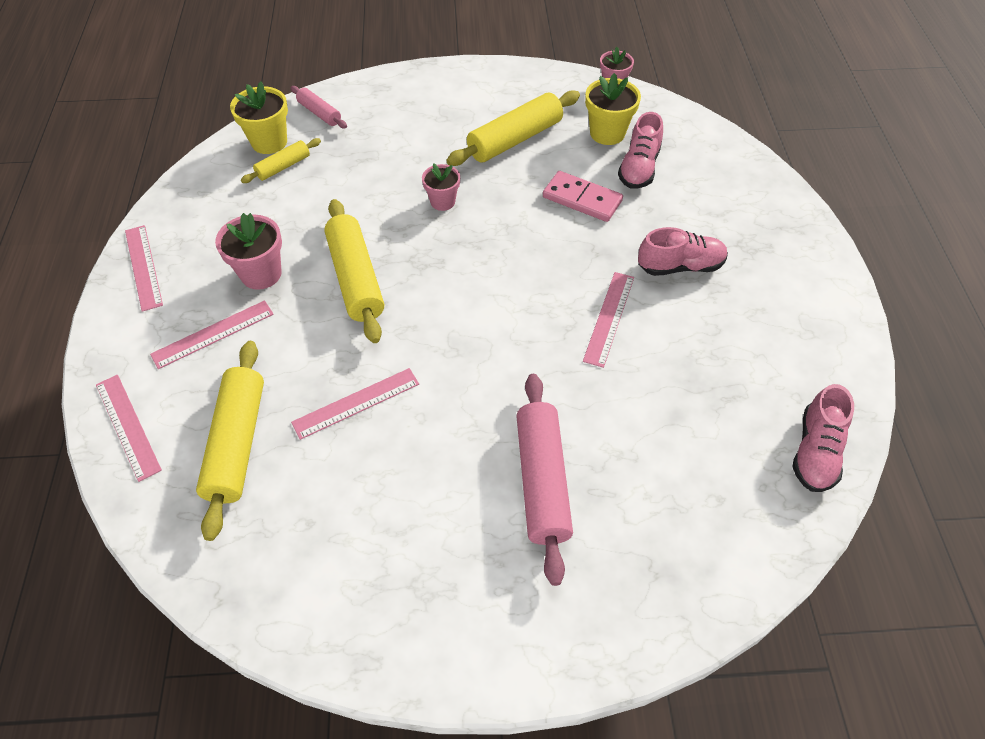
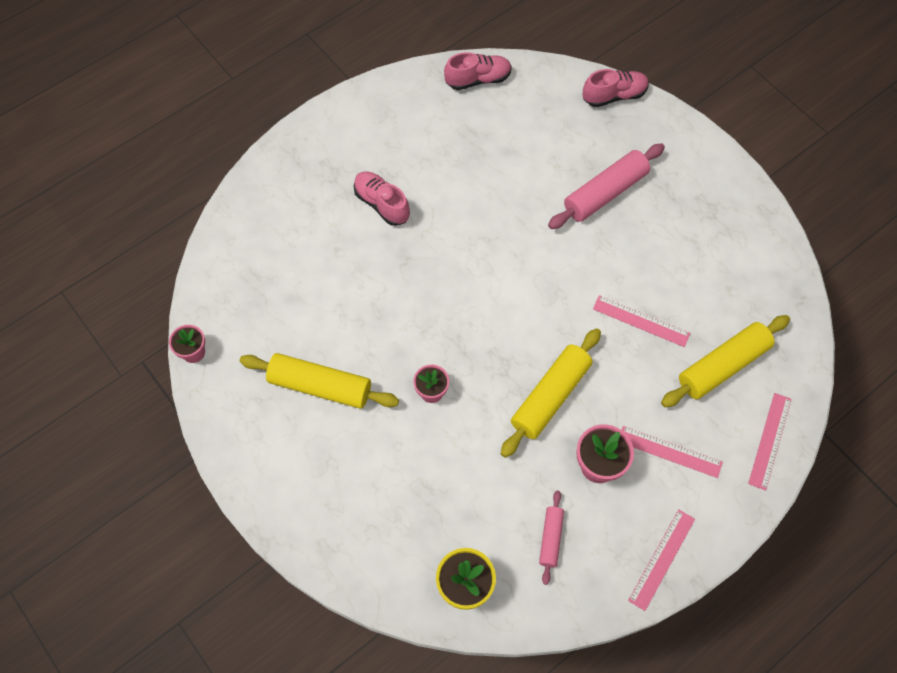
camera: 125 degrees left, 10 degrees up
(283, 167) = (484, 547): yellow rolling pin -> none
(319, 113) = (397, 575): pink rolling pin -> pink rolling pin (550, 538)
(582, 199) = (358, 298): pink domino -> none
(607, 133) = (265, 322): yellow flower pot -> none
(609, 318) = (460, 221): pink ruler -> none
(639, 168) = (294, 278): pink shoe -> pink shoe (614, 96)

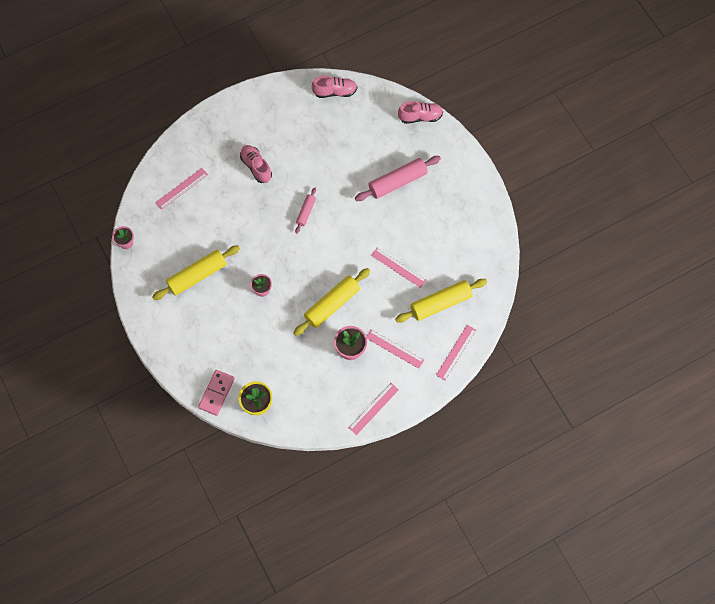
camera: 10 degrees right, 5 degrees up
(270, 254) = (181, 188): none -> pink ruler
(320, 386) = (197, 275): yellow rolling pin -> yellow rolling pin turned 60 degrees counterclockwise
(390, 579) = (216, 393): none -> pink domino
(550, 538) = (312, 386): pink rolling pin -> pink rolling pin (306, 212)

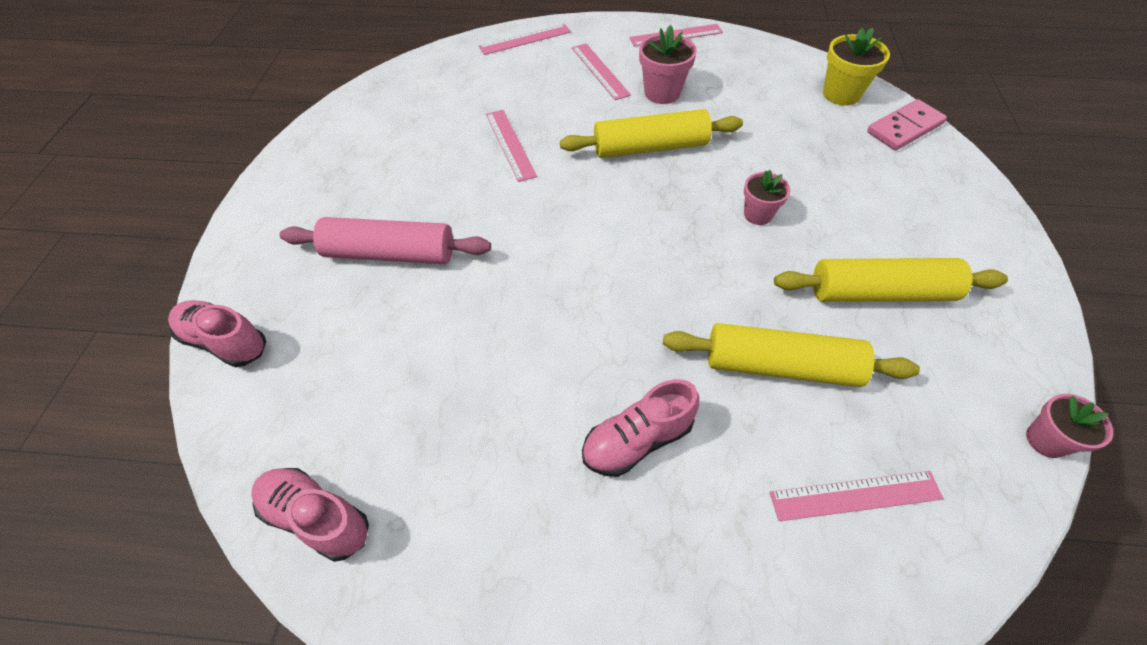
camera: 145 degrees left, 15 degrees down
(256, 167) = (637, 440): pink shoe -> pink shoe turned 60 degrees clockwise
(306, 212) = (594, 292): pink rolling pin -> none
(440, 303) = (493, 85): yellow rolling pin -> yellow rolling pin (781, 366)

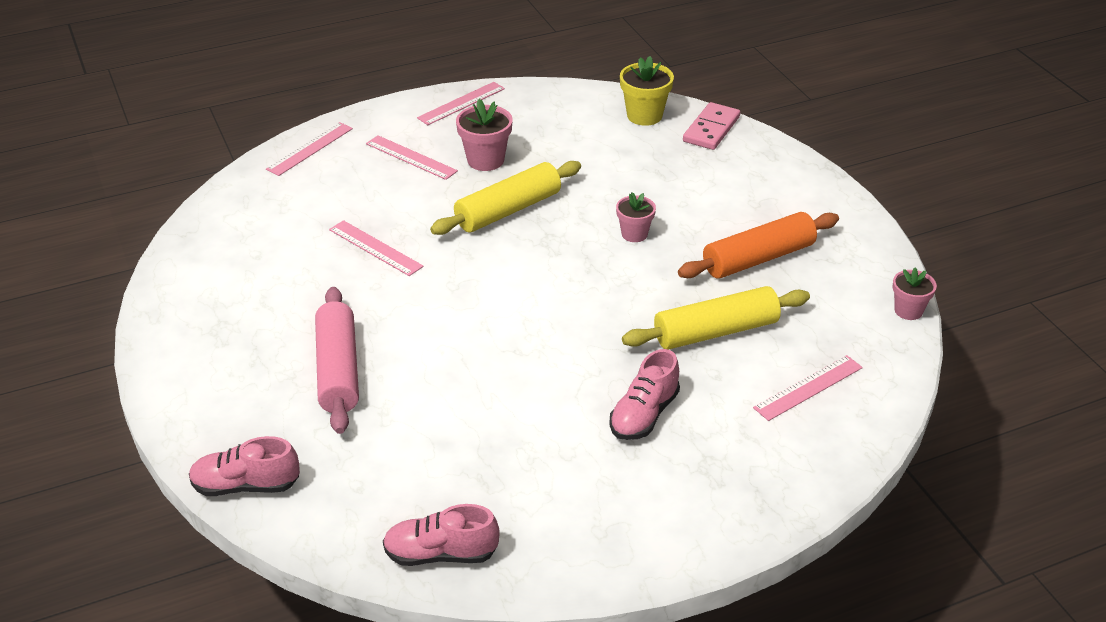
camera: 30 degrees left, 15 degrees down
(390, 253) = (338, 370): pink rolling pin -> pink rolling pin turned 75 degrees counterclockwise
(880, 292) = (758, 258): yellow rolling pin -> orange rolling pin

